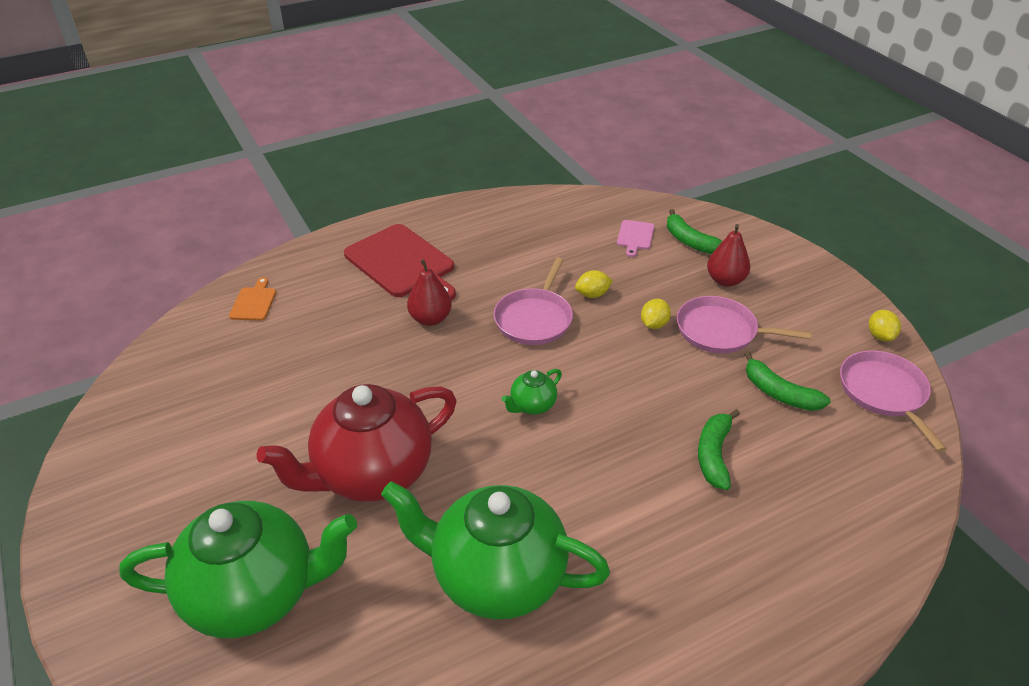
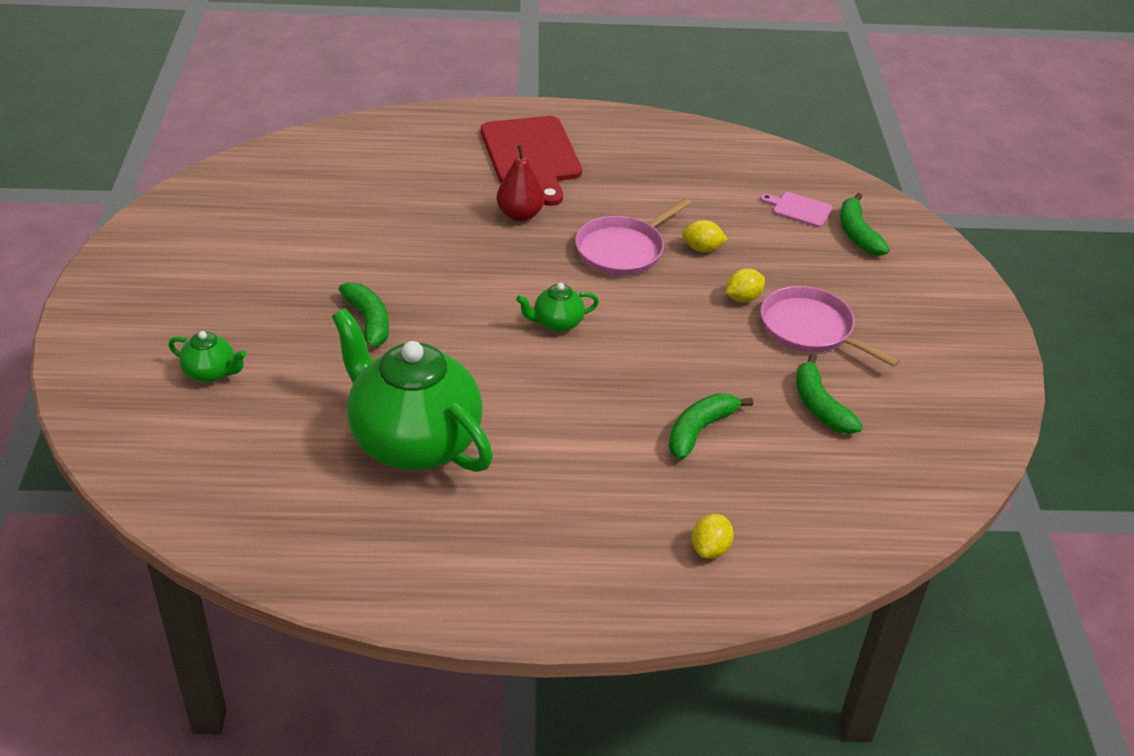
camera: 25 degrees right, 0 degrees up
(254, 302) = (367, 145): orange cutting board -> none
(254, 594) = (211, 373): green teapot -> green teapot, size x0.42
(372, 474) = (368, 323): red teapot -> green banana
(635, 236) = (799, 209): pink cutting board -> pink cutting board turned 75 degrees clockwise
(725, 280) = (862, 284): red pear -> none
(880, 336) = (990, 398): yellow lemon -> yellow lemon (710, 549)
(884, 393) = (939, 449): pink pan -> none

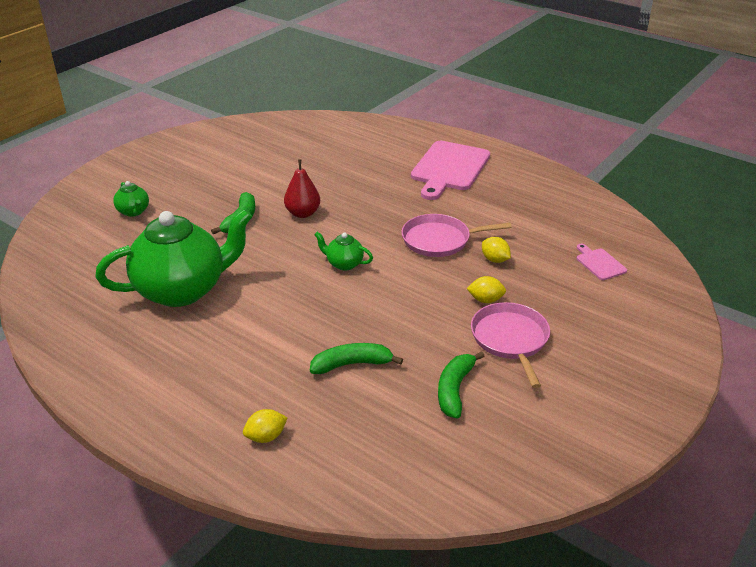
camera: 40 degrees right, 5 degrees down
(414, 441) = (182, 290): green teapot -> green teapot turned 75 degrees clockwise
(520, 215) = (400, 197): red pear -> red pear (303, 213)
(532, 156) = (449, 168): red cutting board -> pink cutting board
(857, 234) = (627, 295): green banana -> none

